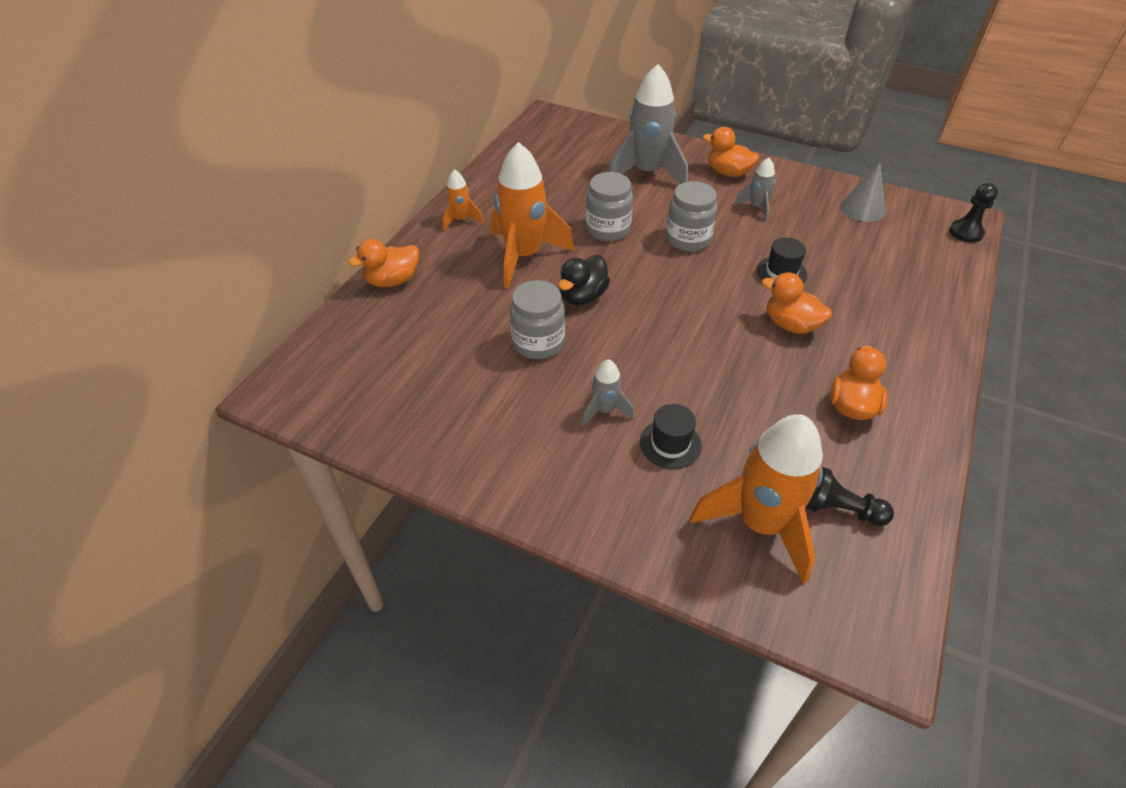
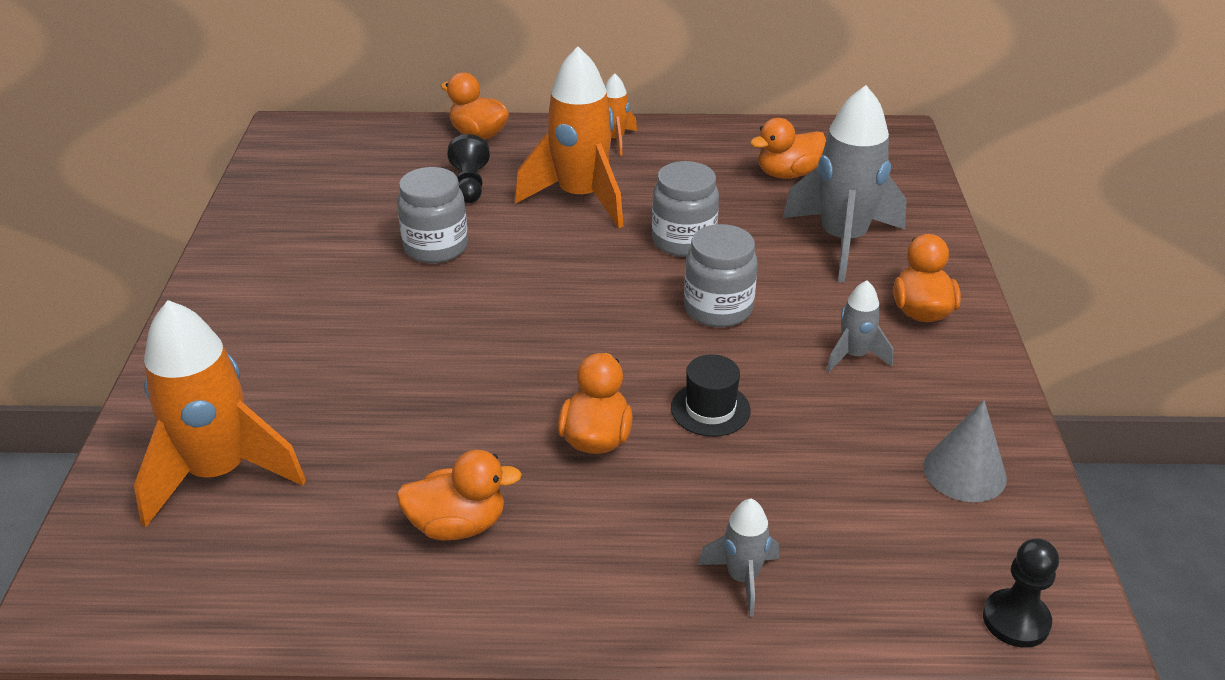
camera: 65 degrees right, 10 degrees down
(561, 167) = (787, 174): none -> orange duck
(582, 296) = (536, 256): black duck -> none
(605, 410) = (351, 319): grey rocket -> grey rocket (742, 578)
(670, 444) = (319, 378): black hat -> none
(840, 509) = (264, 540): black pawn -> black pawn (470, 184)

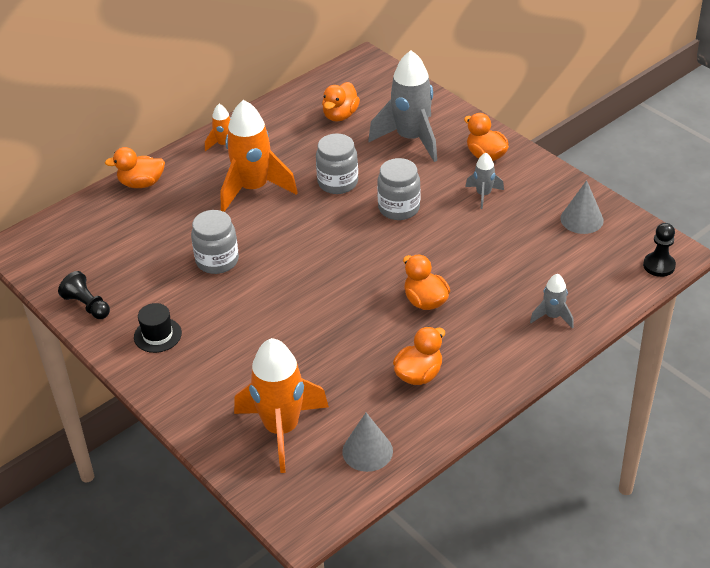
camera: 40 degrees left, 5 degrees up
(261, 575) = (367, 451): none -> grey cone
(470, 184) = (182, 216): black pawn -> black pawn (87, 305)
(710, 409) = (455, 257): black hat -> black hat (157, 335)

